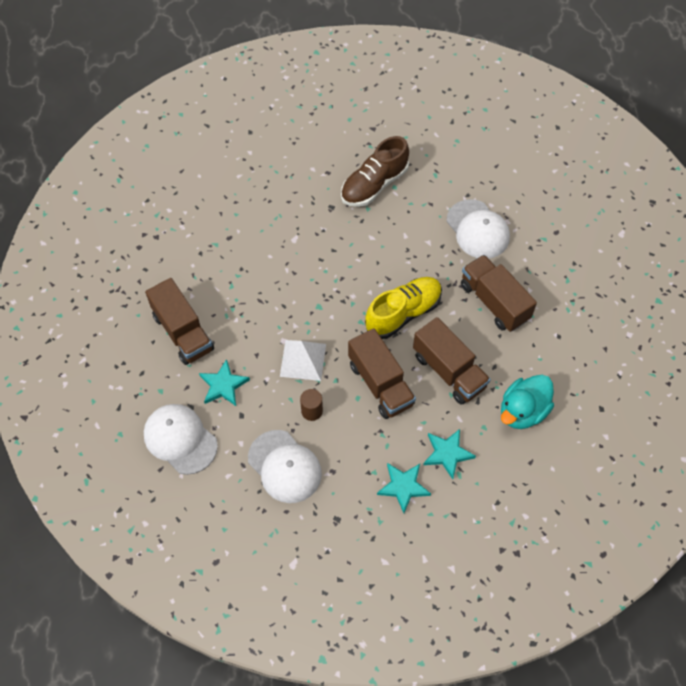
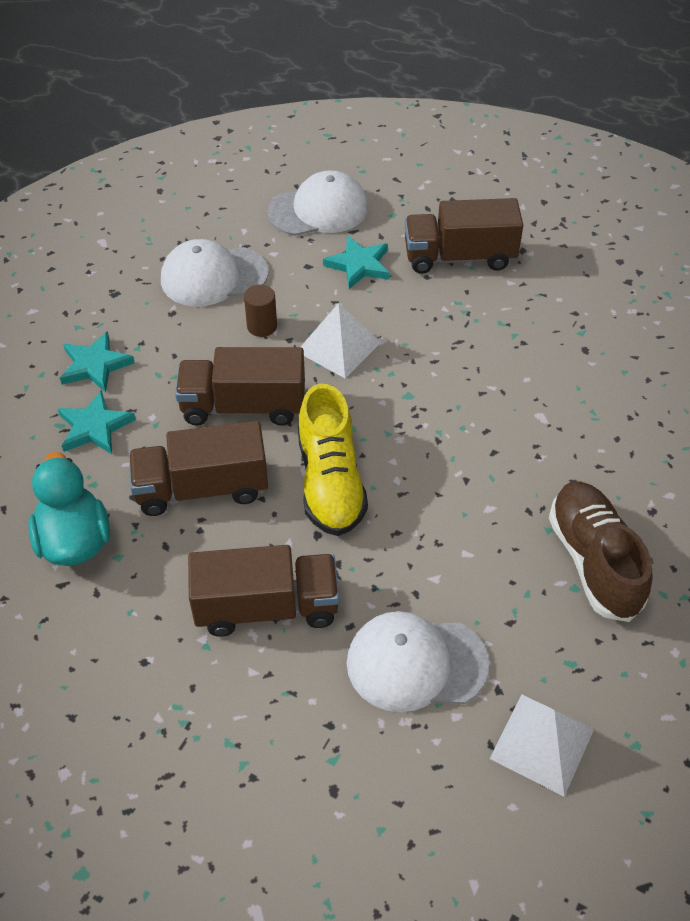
camera: 120 degrees right, 10 degrees down
(480, 171) = (542, 743): none -> white pyramid

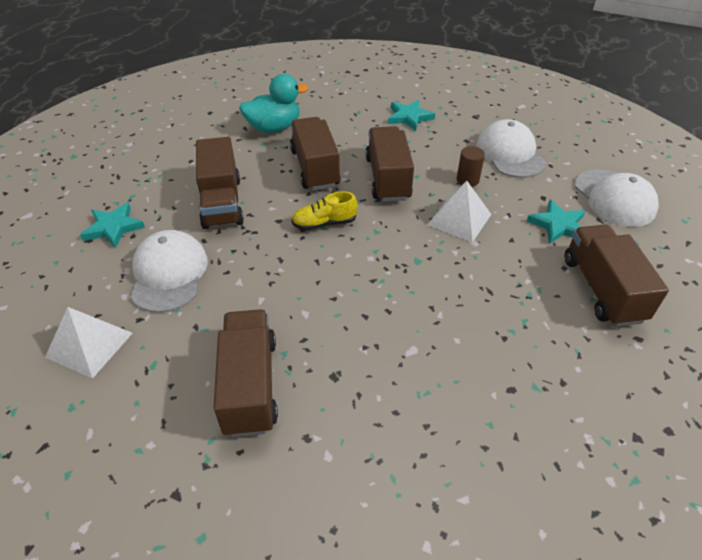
camera: 85 degrees right, 5 degrees down
(95, 427) = (359, 123): turquoise star -> turquoise star (113, 227)
(330, 482) = (324, 223): yellow shoe -> yellow shoe, size x0.60
(593, 561) = (250, 385): brown shoe -> brown truck

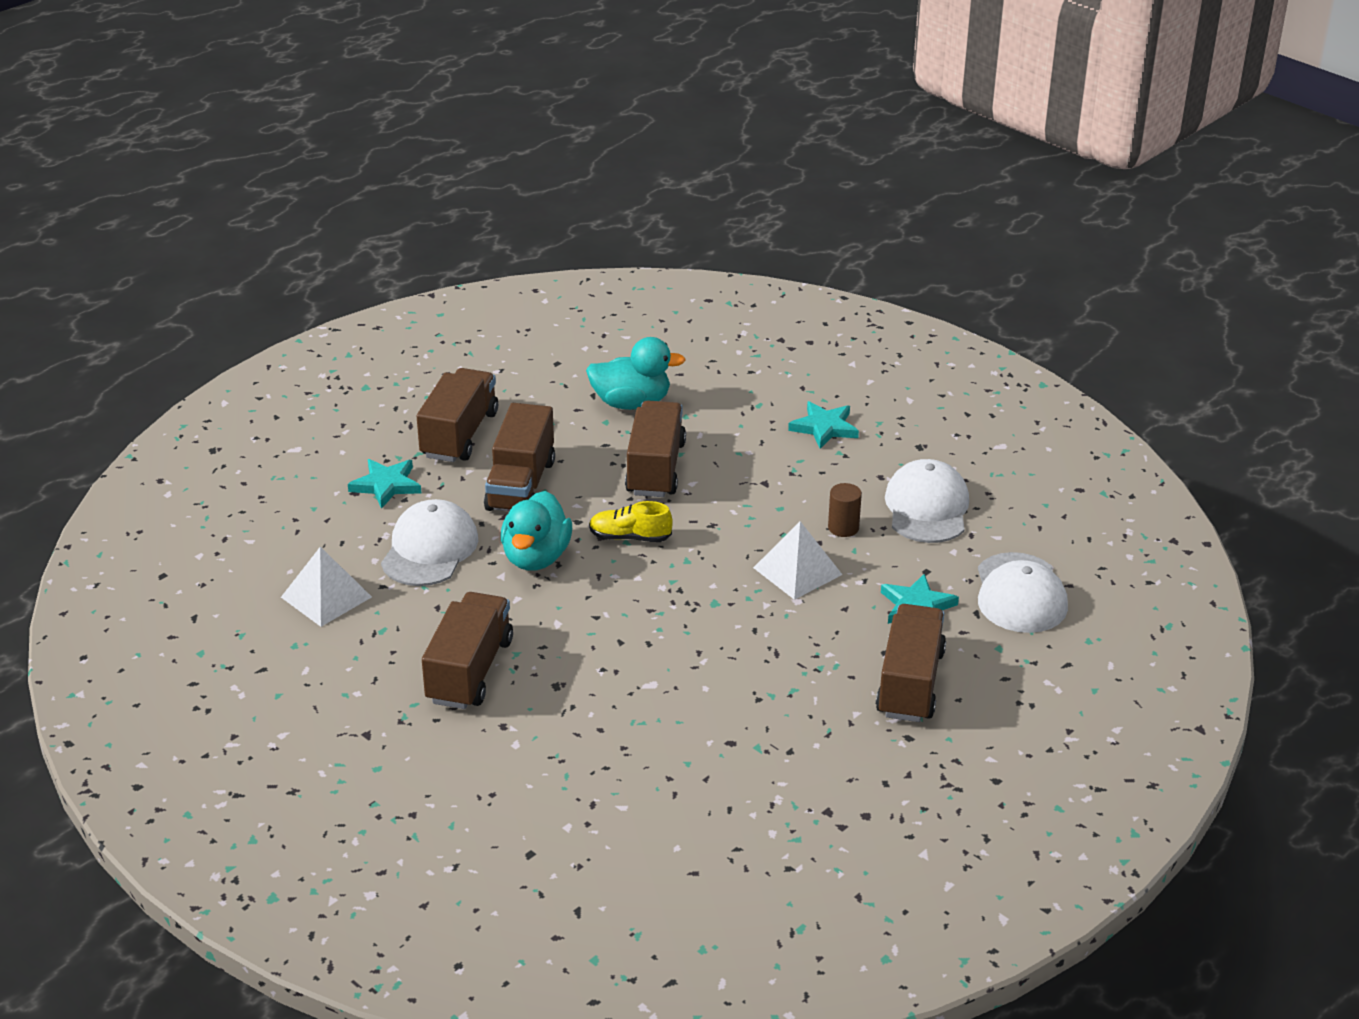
camera: 20 degrees right, 10 degrees down
(260, 258) = (536, 557): none -> turquoise duck
(388, 178) = (740, 502): brown truck -> brown truck (459, 435)

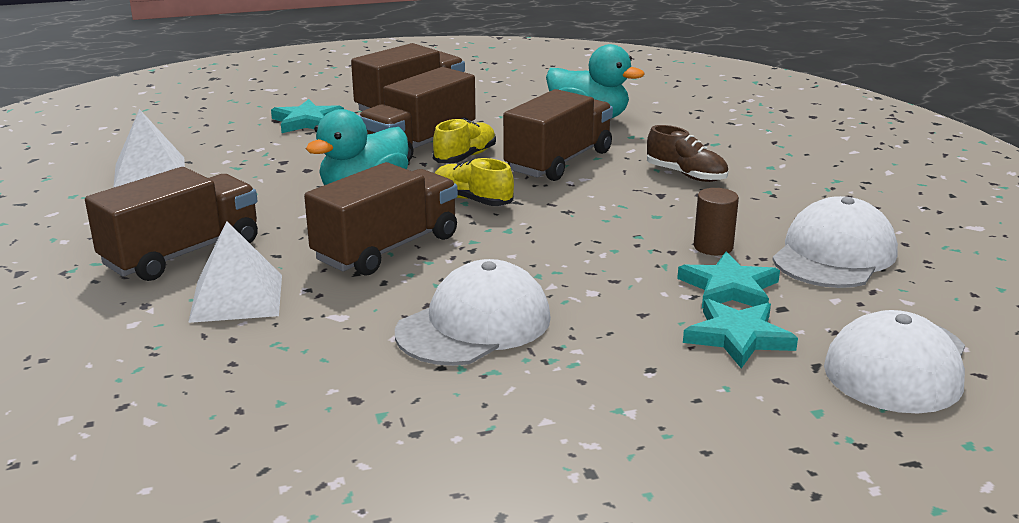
camera: 30 degrees right, 10 degrees down
(429, 549) = (280, 165): white cap -> white cap (474, 325)
(575, 488) = (465, 157): none -> yellow shoe
(766, 453) = (686, 175): none -> brown shoe
(797, 571) = (620, 268): white pyramid -> white pyramid (236, 298)
(824, 428) = (769, 171): turquoise star -> turquoise star (729, 288)
(910, 683) = (652, 412): brown truck -> brown truck (387, 248)

